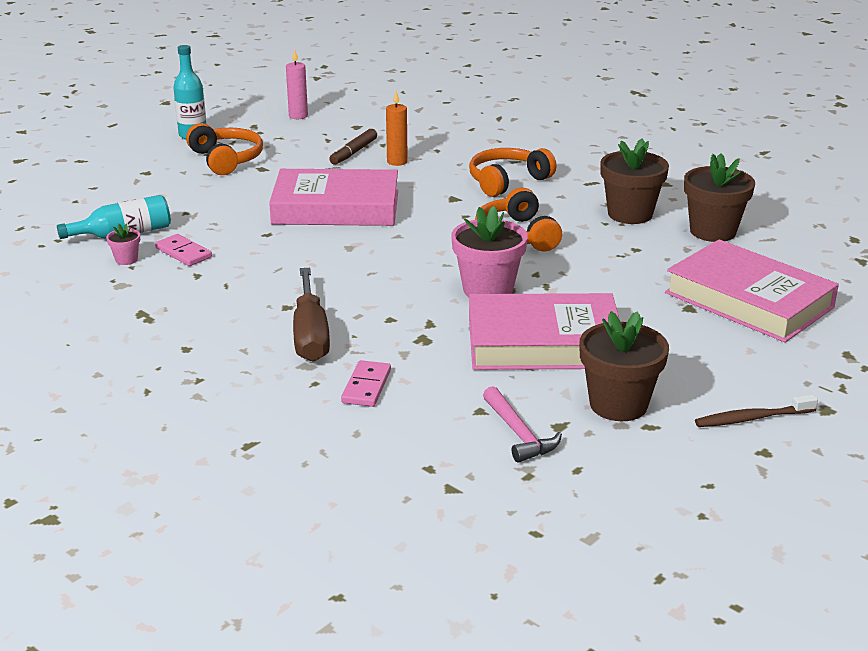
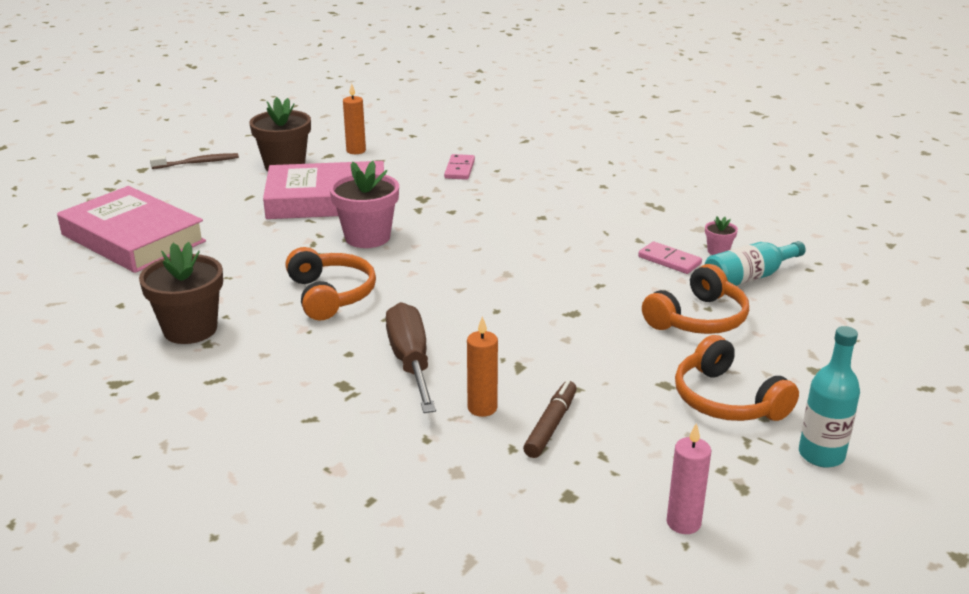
camera: 175 degrees right, 0 degrees up
(310, 335) = (512, 198): brown screwdriver -> brown screwdriver (410, 362)
(336, 207) = (539, 323): pink book -> none
(507, 181) = (328, 376): orange headphones -> orange headphones (698, 319)
(519, 433) = (356, 151): pink hammer -> orange candle
(713, 231) = (109, 310): brown flower pot -> none

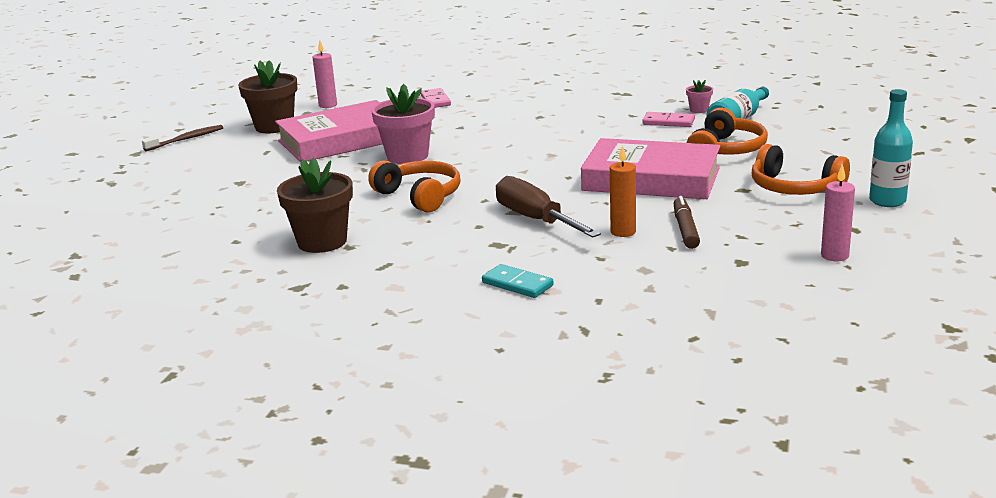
camera: 20 degrees left, 5 degrees down
(133, 238) = (189, 198): pink book -> pink book (651, 179)
(312, 449) = (517, 284): none -> turquoise domino
(356, 151) = (328, 105): orange candle -> pink candle

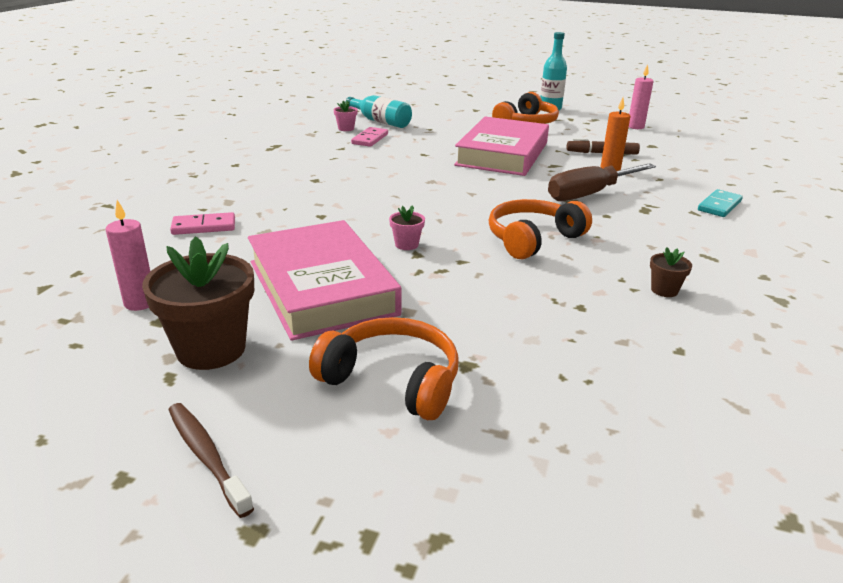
camera: 90 degrees left, 5 degrees up
(322, 242) = (664, 290): brown flower pot -> brown flower pot, size x0.46
(407, 156) = (406, 244): pink flower pot -> pink flower pot, size x0.46
(726, 150) = (445, 130): orange headphones -> orange headphones (392, 381)

